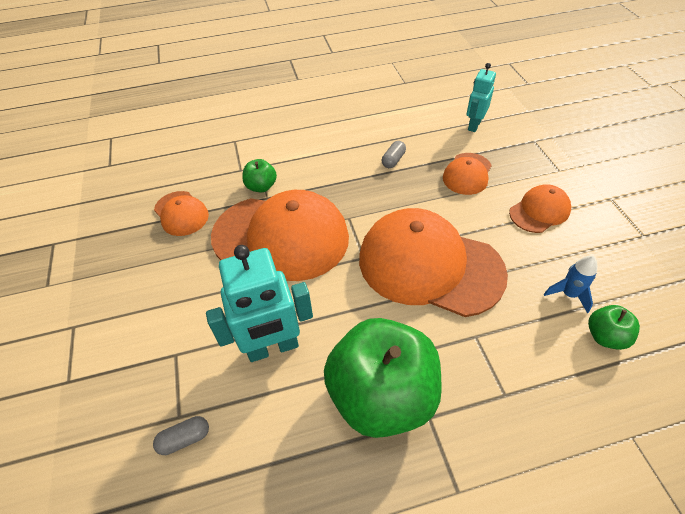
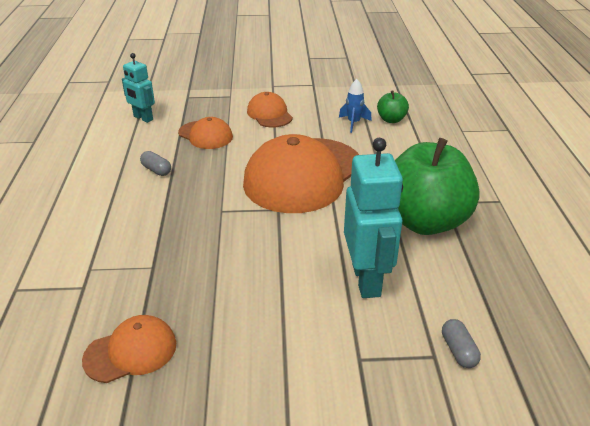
camera: 80 degrees left, 15 degrees down
(261, 186) = (130, 270): green apple -> none
(281, 237) = (224, 261): orange cap -> none

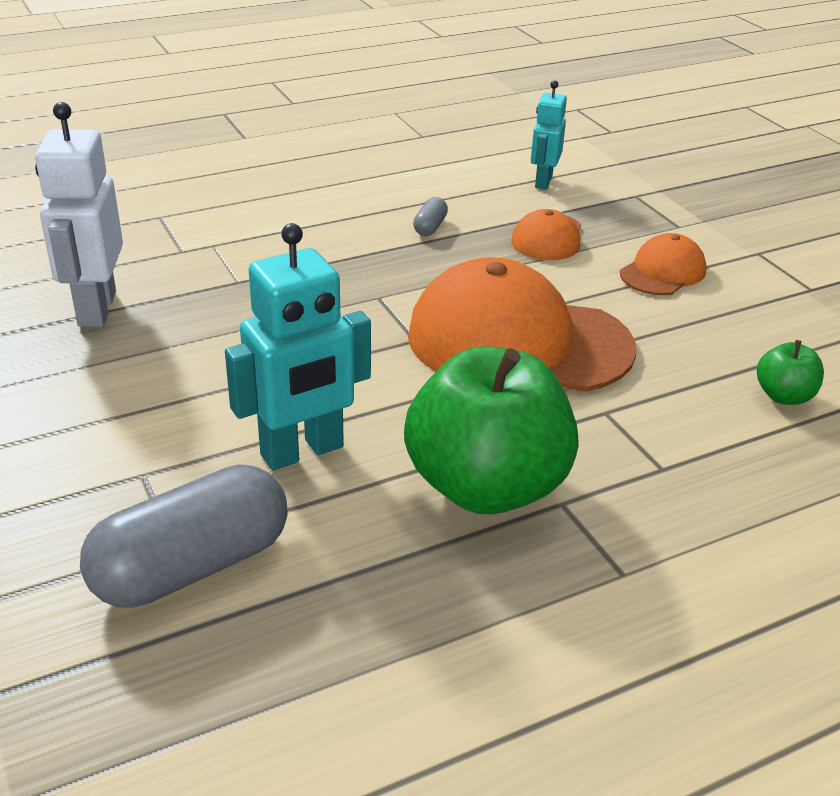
camera: 65 degrees right, 0 degrees up
(131, 351) = (96, 309): orange cap -> white robot
(353, 123) = (725, 357): blue rocket -> none
(458, 351) = (191, 566): grey capsule -> grey capsule, size x2.42

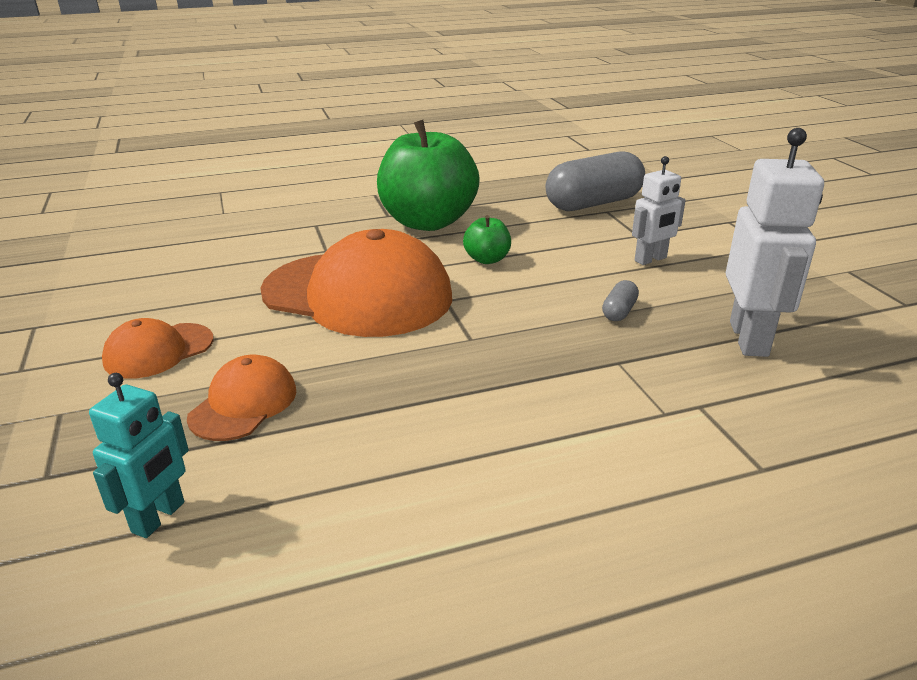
camera: 170 degrees left, 5 degrees down
(147, 418) = (651, 259): none -> white robot
(302, 452) = (539, 240): turquoise robot -> none
(430, 227) = (384, 427): grey capsule -> grey capsule (619, 311)
(784, 396) = (190, 252): green apple -> green apple (487, 259)

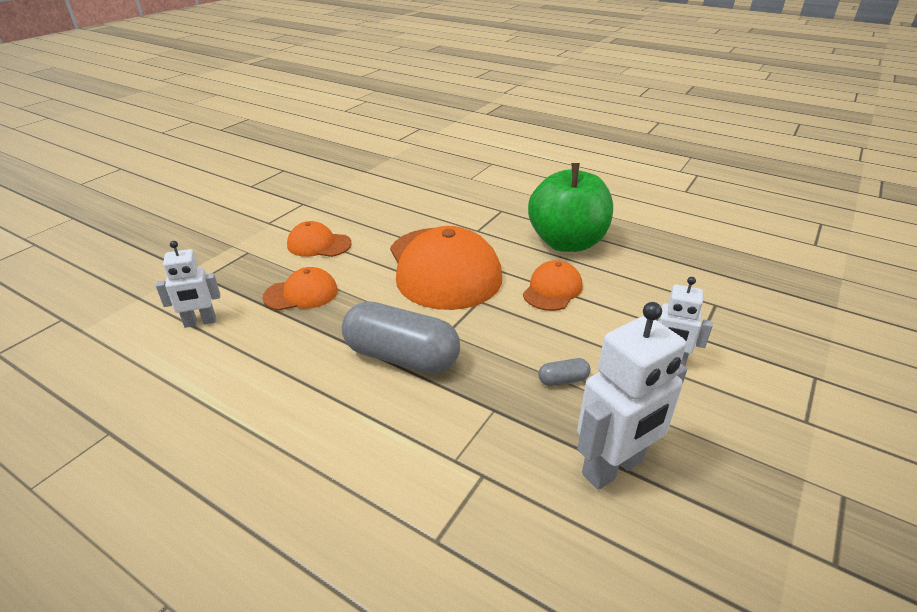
camera: 50 degrees right, 5 degrees up
(159, 517) = (200, 322): turquoise robot -> white robot
(487, 259) = (552, 290): green apple -> orange cap
(593, 204) = (716, 293): grey capsule -> grey capsule (401, 357)

